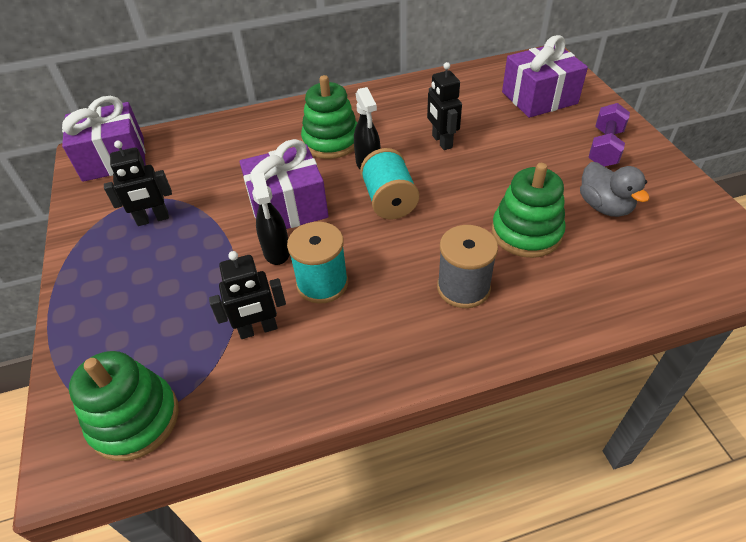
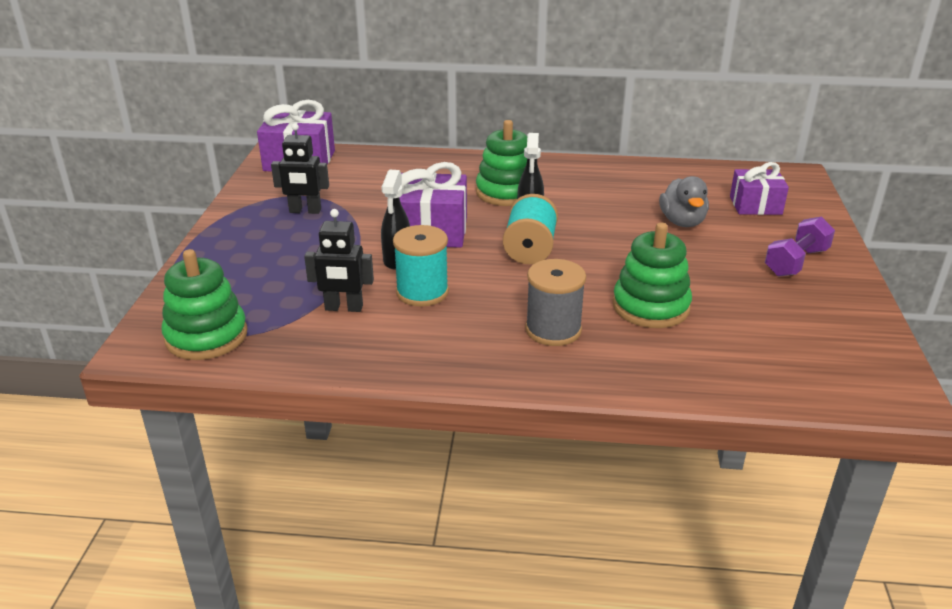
camera: 20 degrees right, 15 degrees down
(441, 142) = (618, 217): black robot -> none
(539, 98) = (755, 205): purple gift -> purple gift, size x0.66
(604, 206) = (754, 308): grey duck -> grey duck (682, 222)

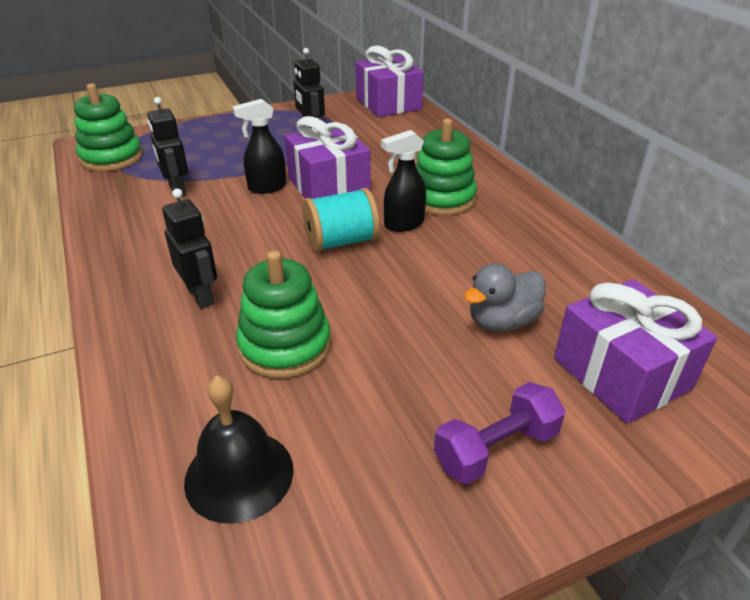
camera: 60 degrees right, 5 degrees up
(422, 292) = (223, 213): turquoise spool -> none
(553, 330) = (201, 296): grey spool -> black robot
(755, 205) = (621, 373): purple gift -> purple gift, size x1.52
(774, 354) = (239, 474): none -> black bell
(796, 262) = (496, 449): purple dumbbell -> purple dumbbell turned 45 degrees counterclockwise

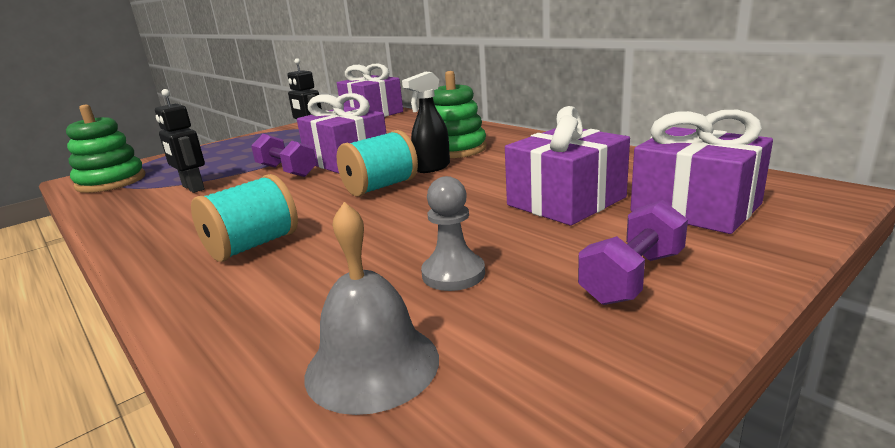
camera: 15 degrees left, 15 degrees down
(201, 296) = (253, 246): black robot -> turquoise spool
(239, 474) = (372, 365): black bell -> grey bell
(266, 187) = (286, 171): black spray bottle -> purple dumbbell
(285, 346) = (366, 259): green stacking toy -> none
(347, 391) = (453, 274): none -> grey pawn
(502, 321) = (566, 201): grey duck -> purple gift

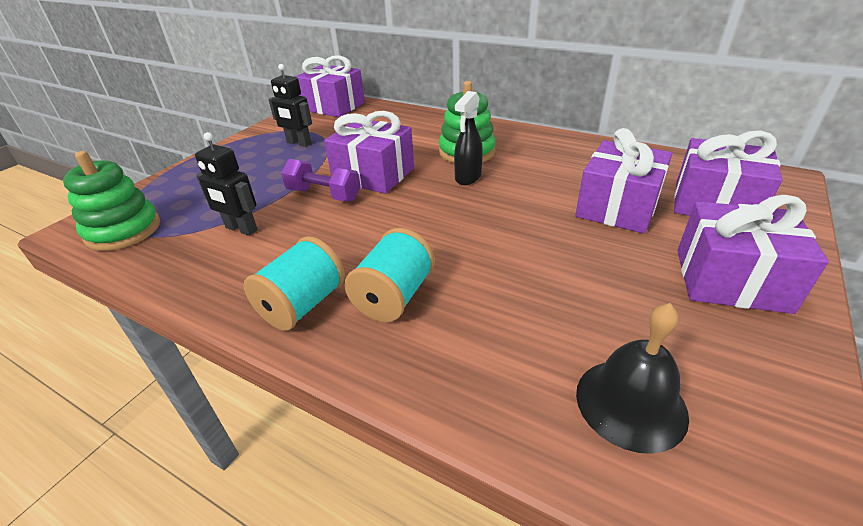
camera: 20 degrees left, 15 degrees up
(372, 365) = (631, 403): grey bell -> black bell
(380, 187) = (443, 207): turquoise spool -> turquoise spool (302, 305)
(453, 274) = (603, 299): grey pawn -> none
(632, 277) = (731, 280): purple dumbbell -> purple gift

